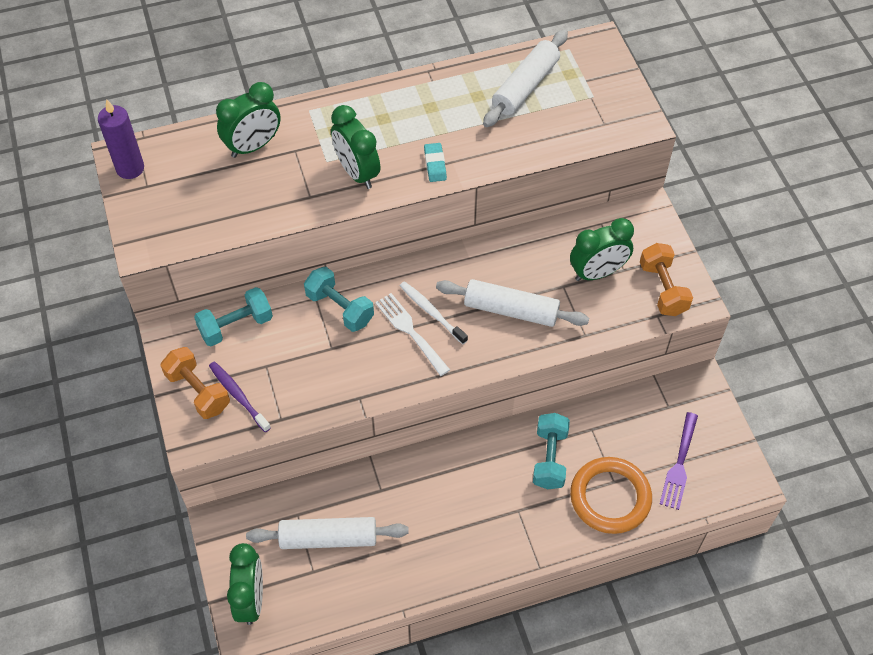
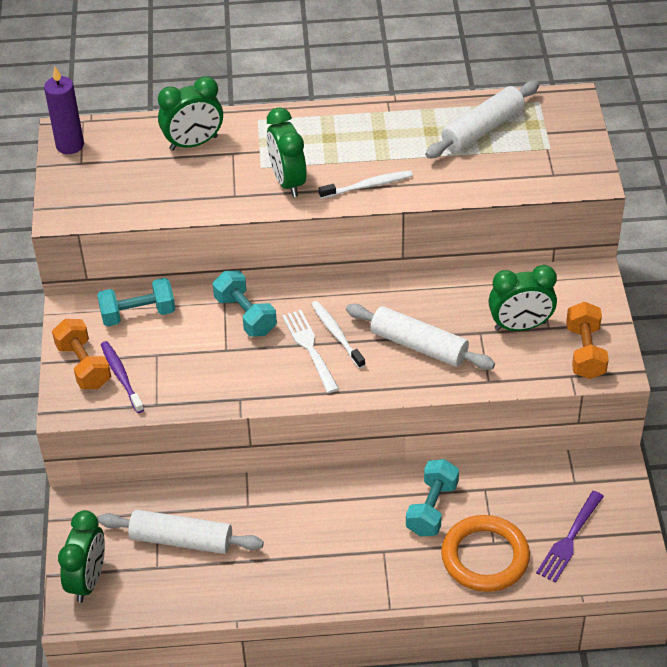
camera: 15 degrees right, 10 degrees down
(435, 164) = (367, 186): turquoise eraser -> white toothbrush

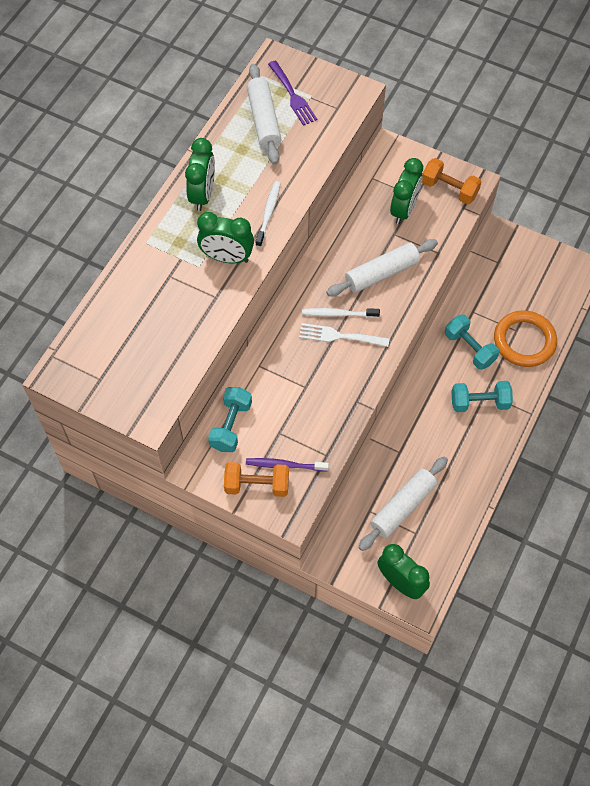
camera: 60 degrees left, 15 degrees up
(70, 145) = (73, 377): purple candle -> none
(193, 143) = (139, 295): green clock -> green clock (203, 195)
(245, 315) = (281, 359): turquoise dumbbell -> turquoise dumbbell (479, 402)
(569, 539) = (538, 290): purple fork -> purple fork (292, 95)

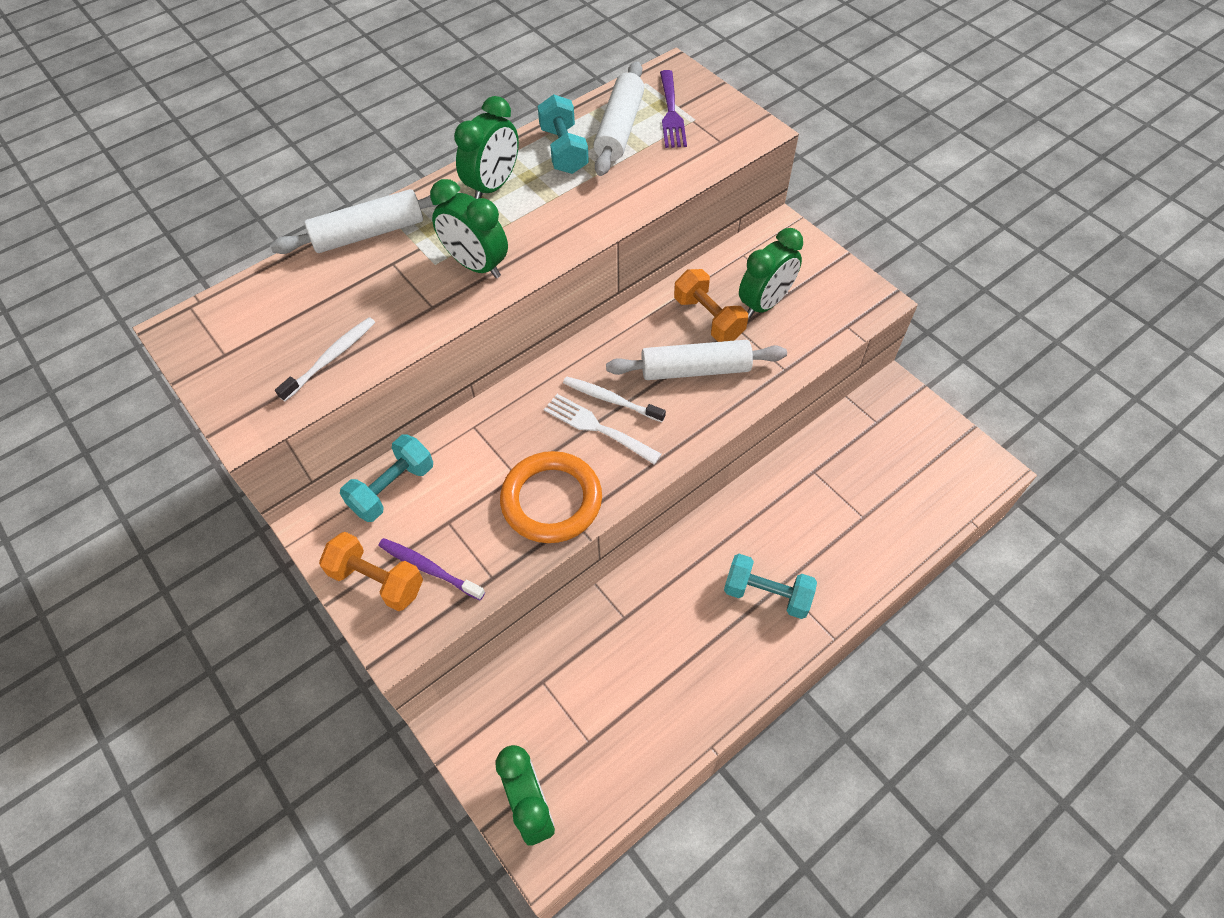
camera: 25 degrees right, 5 degrees down
(268, 213) = (561, 231): white toothbrush -> white toothbrush (331, 358)
(402, 507) = (590, 695): white rolling pin -> white rolling pin (368, 233)
(449, 189) = (838, 298): orange dumbbell -> orange dumbbell (708, 318)
(469, 348) = (786, 517): turquoise dumbbell -> turquoise dumbbell (564, 150)
(524, 341) = (868, 535): orange ring -> orange ring (551, 500)

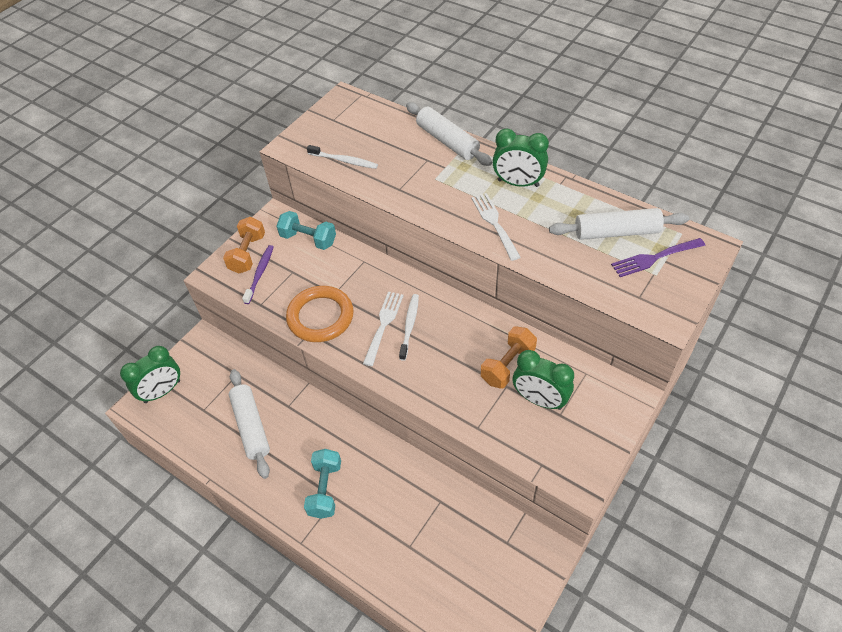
camera: 75 degrees right, 5 degrees down
(476, 265) = (441, 198): green clock -> none
(551, 226) = (494, 223): none -> white fork
(564, 150) = (574, 208): turquoise dumbbell -> none
(695, 369) = (454, 369): white rolling pin -> white rolling pin (251, 426)

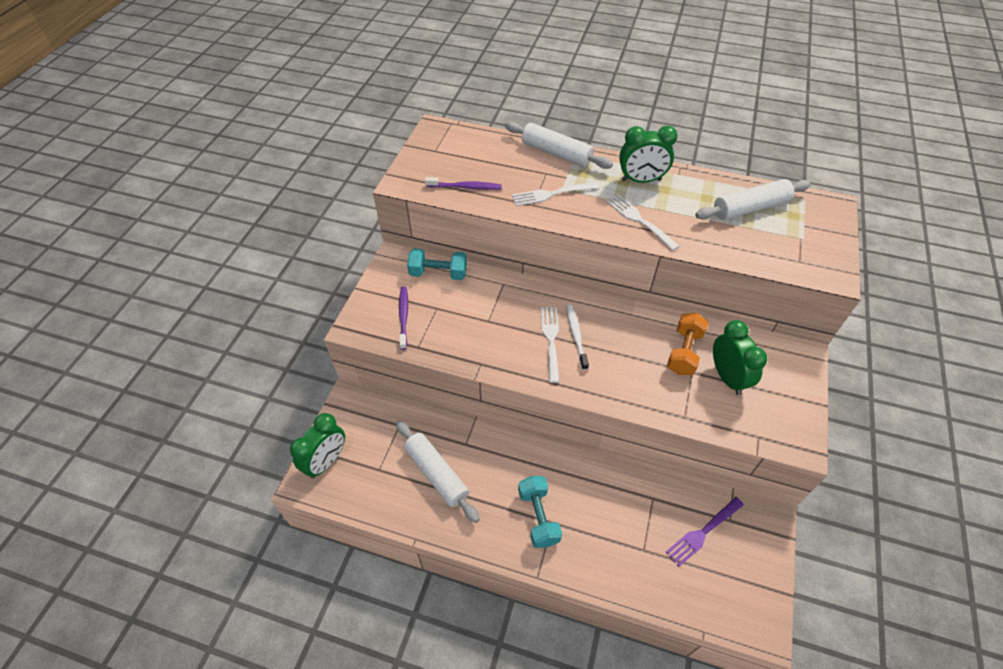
camera: 20 degrees left, 0 degrees up
(248, 254) = (382, 300): orange dumbbell -> none
(320, 317) = (485, 346): orange ring -> none
(344, 161) = (465, 187): white toothbrush -> purple toothbrush
(422, 182) = (551, 194): none -> white fork
(539, 400) = (727, 377): green clock -> green clock turned 120 degrees counterclockwise
(654, 258) = (794, 224): purple fork -> purple fork (703, 532)

